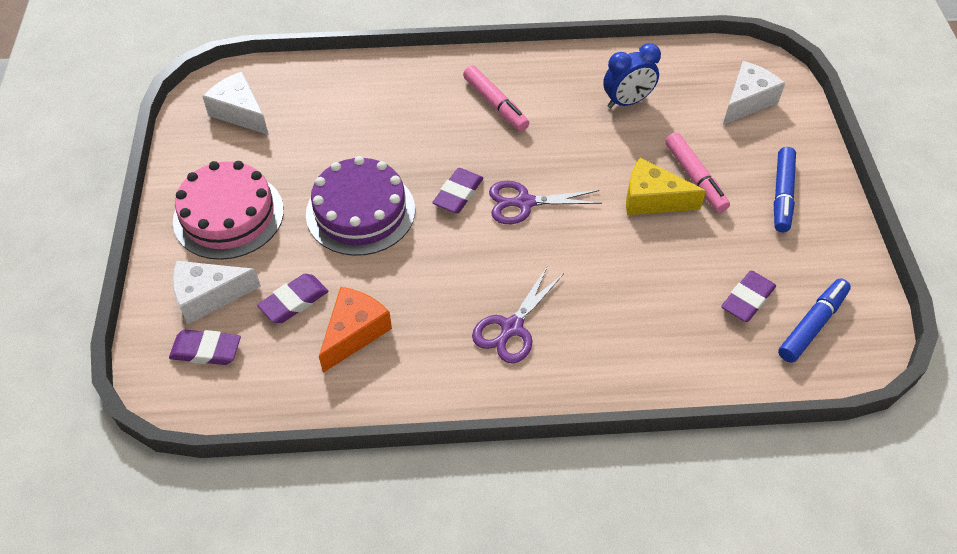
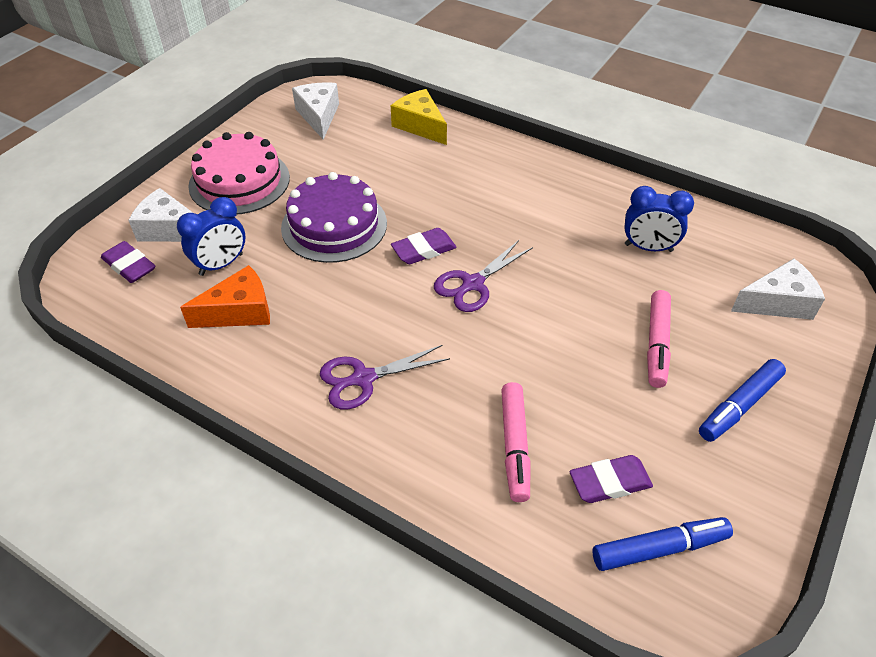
camera: 35 degrees right, 5 degrees down
(294, 301) = (221, 264): purple eraser -> blue clock
(495, 104) = (523, 196): pink marker -> pink marker (515, 446)
(524, 203) = (472, 284): purple scissors -> purple scissors turned 75 degrees counterclockwise
(652, 199) = (595, 341): yellow cheese -> yellow cheese (420, 126)

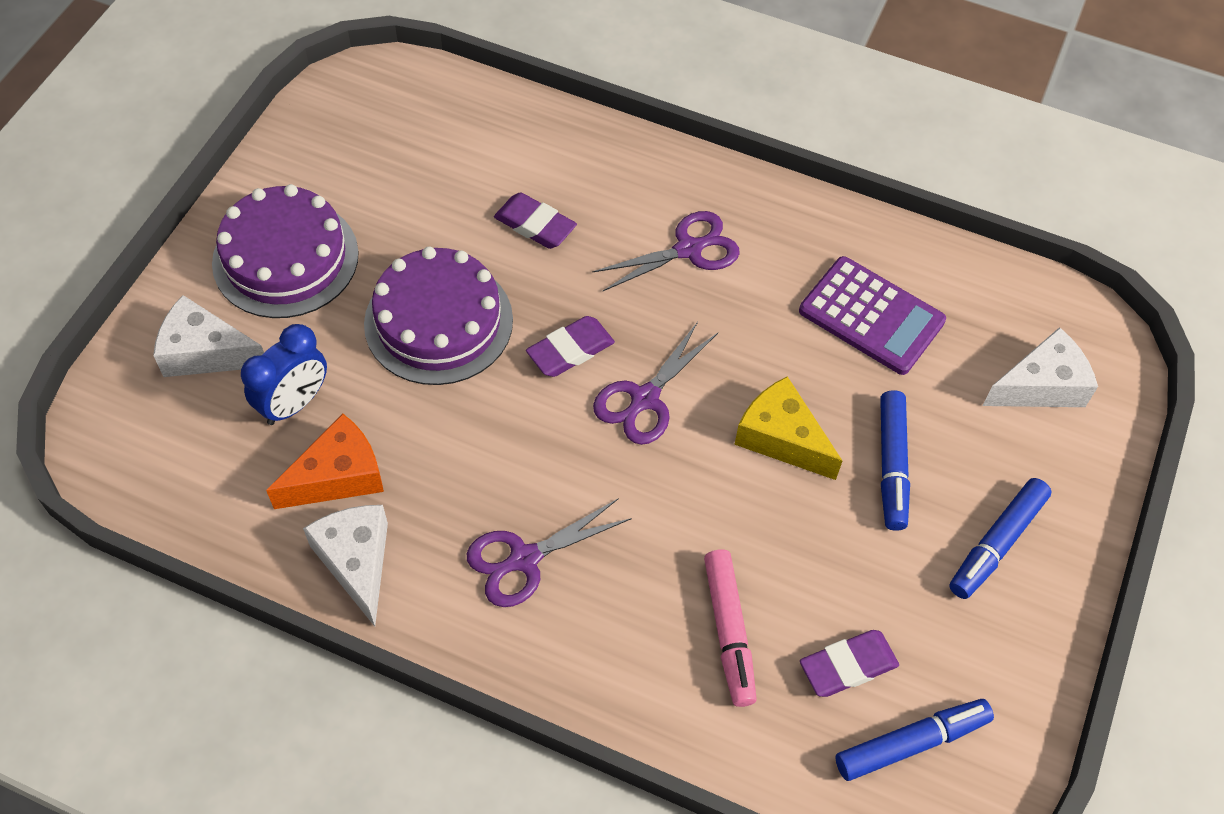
camera: 10 degrees left, 10 degrees up
(129, 266) = (165, 419): purple eraser -> purple eraser (535, 225)
(239, 181) = (285, 258): pink cake -> purple cake
(319, 116) = (376, 126): white cheese -> white cheese (357, 562)
(420, 126) = (530, 131): yellow cheese -> yellow cheese (781, 438)
(519, 198) = (689, 249): none -> purple scissors
(648, 248) = (871, 316): blue clock -> purple calculator
(657, 344) = (892, 465): pink marker -> blue marker

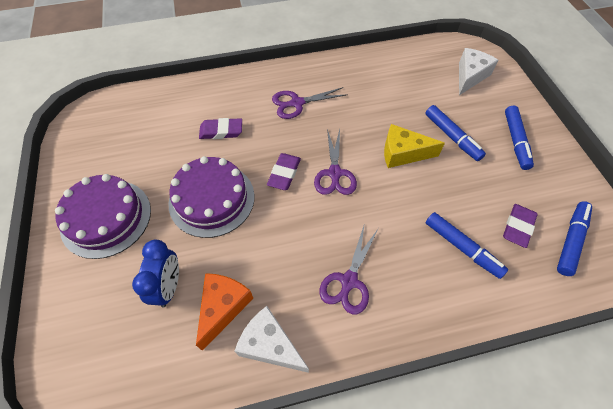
camera: 35 degrees left, 0 degrees up
(205, 352) = (96, 294): white cheese -> none
(689, 249) = (296, 103): purple scissors -> purple scissors turned 135 degrees counterclockwise
(729, 631) = (462, 247): pink marker -> blue marker
(871, 316) = (389, 87): purple calculator -> none

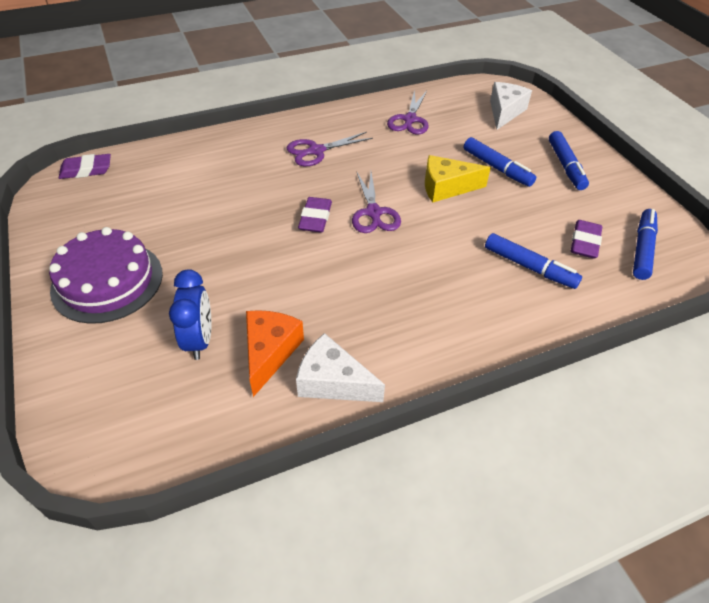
camera: 10 degrees left, 10 degrees down
(211, 199) = (234, 250): purple cake -> none
(221, 131) = (232, 184): purple eraser -> purple eraser (86, 170)
(348, 281) = (411, 311): purple scissors -> purple scissors (409, 120)

